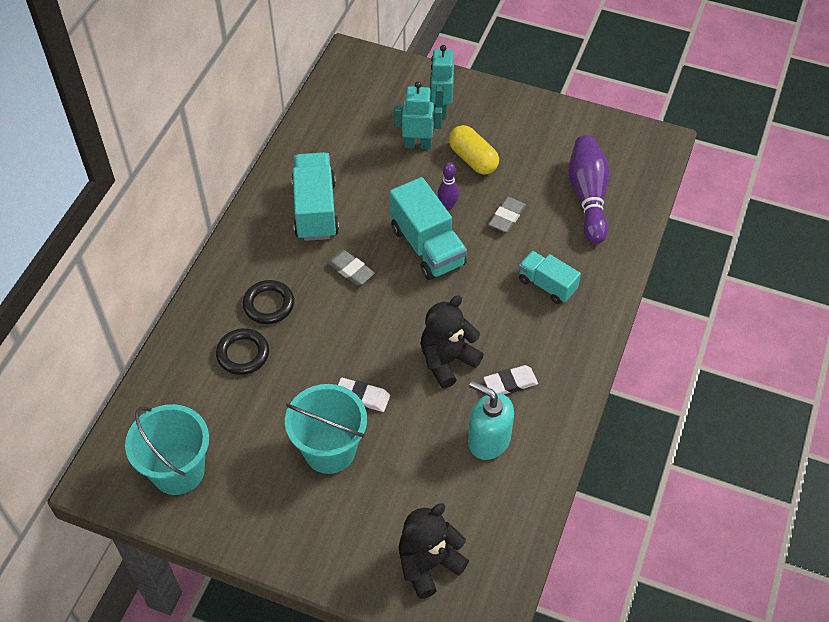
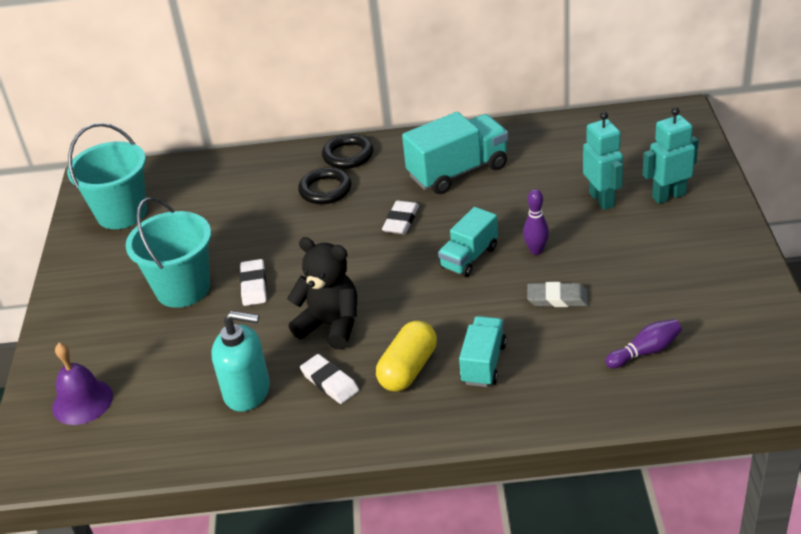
camera: 70 degrees right, 15 degrees down
(243, 354) = (261, 198): black ring -> black ring (348, 155)
(351, 270) = (401, 221): grey eraser -> white eraser
(427, 246) = (469, 257): turquoise truck -> turquoise truck, size x0.62
(428, 564) = (82, 401): black teddy bear -> purple bell
(473, 159) = (618, 244): yellow capsule -> yellow capsule (408, 369)
(488, 440) = (247, 391): turquoise soap dispenser -> turquoise soap dispenser turned 90 degrees clockwise
(588, 196) = (645, 351): purple bowling pin -> purple bowling pin, size x0.53

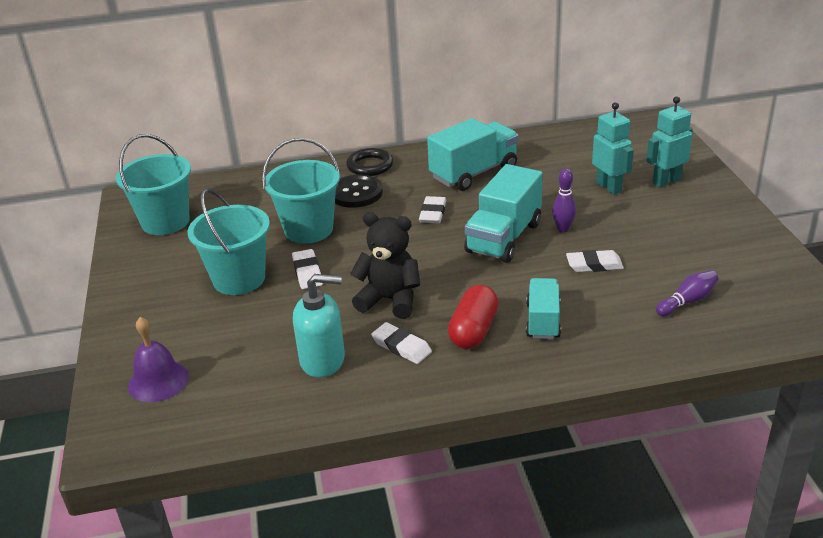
camera: 10 degrees left, 5 degrees down
(266, 233) = (308, 229): none -> turquoise bucket
(325, 190) = (356, 193): black ring -> black button
(408, 369) = (473, 330): yellow capsule -> red capsule
(469, 257) = (504, 238): turquoise truck -> turquoise truck, size x1.61
(557, 298) = (594, 265): grey eraser -> white eraser

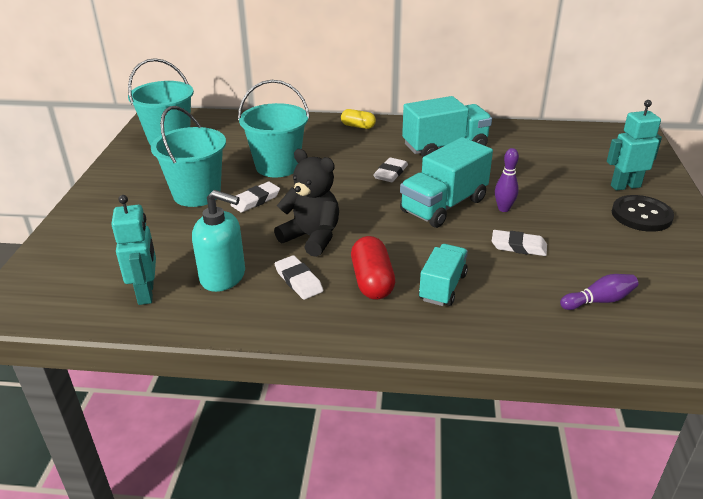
camera: 15 degrees right, 0 degrees up
(158, 381) = (79, 262): purple bell -> none
(307, 272) = (255, 200): white eraser -> white eraser turned 45 degrees clockwise
(356, 193) = (334, 145): black button -> black button (641, 215)
(370, 166) = (358, 126): black ring -> yellow capsule
(473, 330) = (372, 281): red capsule -> red capsule turned 45 degrees counterclockwise
(609, 187) = (565, 181): turquoise robot -> turquoise robot (146, 293)

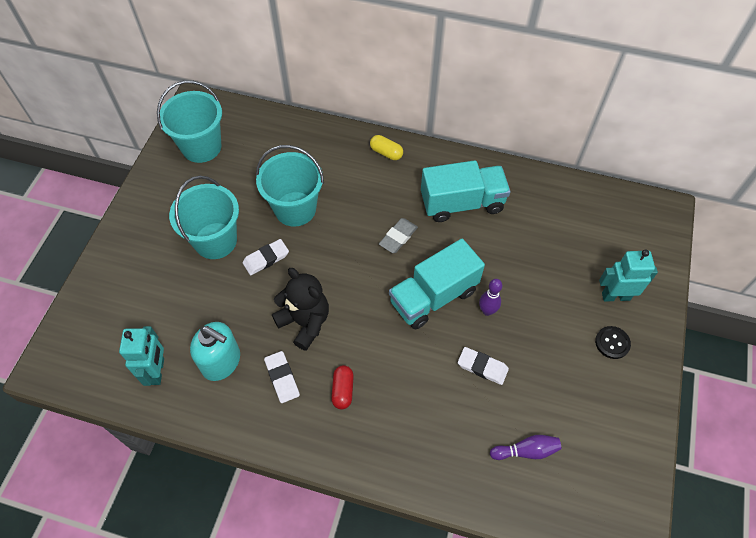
camera: 10 degrees right, 25 degrees up
(372, 281) = (343, 390): red capsule -> red capsule, size x0.65
(390, 173) = (398, 237): white eraser -> grey eraser
(442, 287) = (399, 409): turquoise truck -> none
(641, 215) = (612, 343): black button -> black button, size x0.63

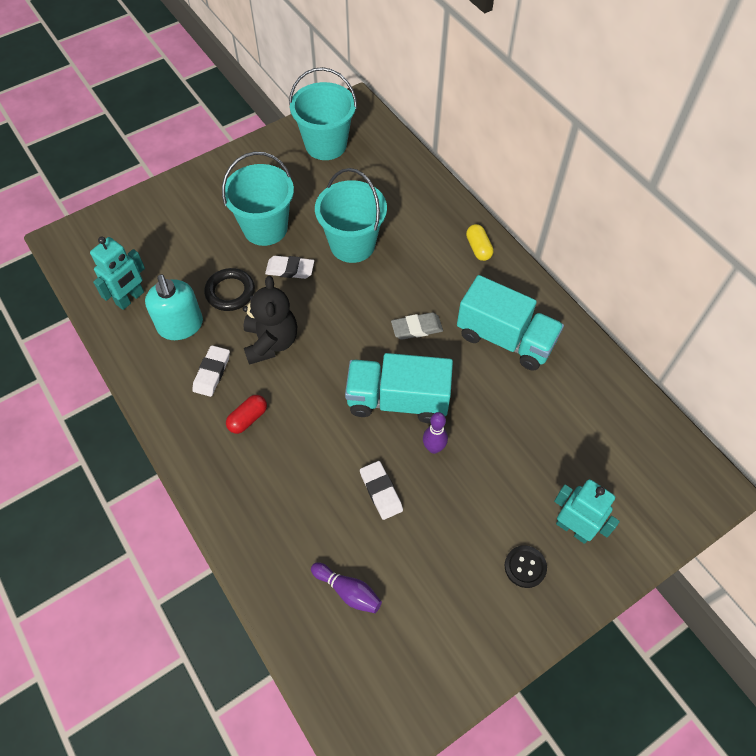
camera: 40 degrees right, 0 degrees up
(236, 308) = (230, 292): none -> black ring

